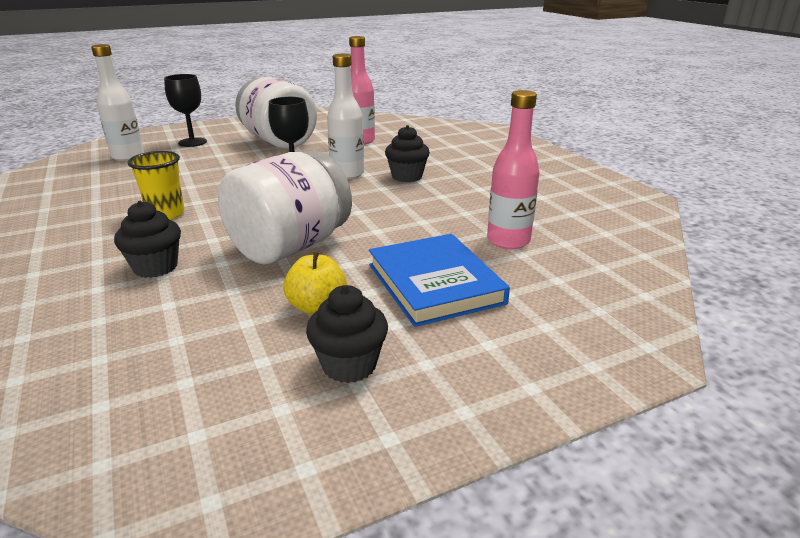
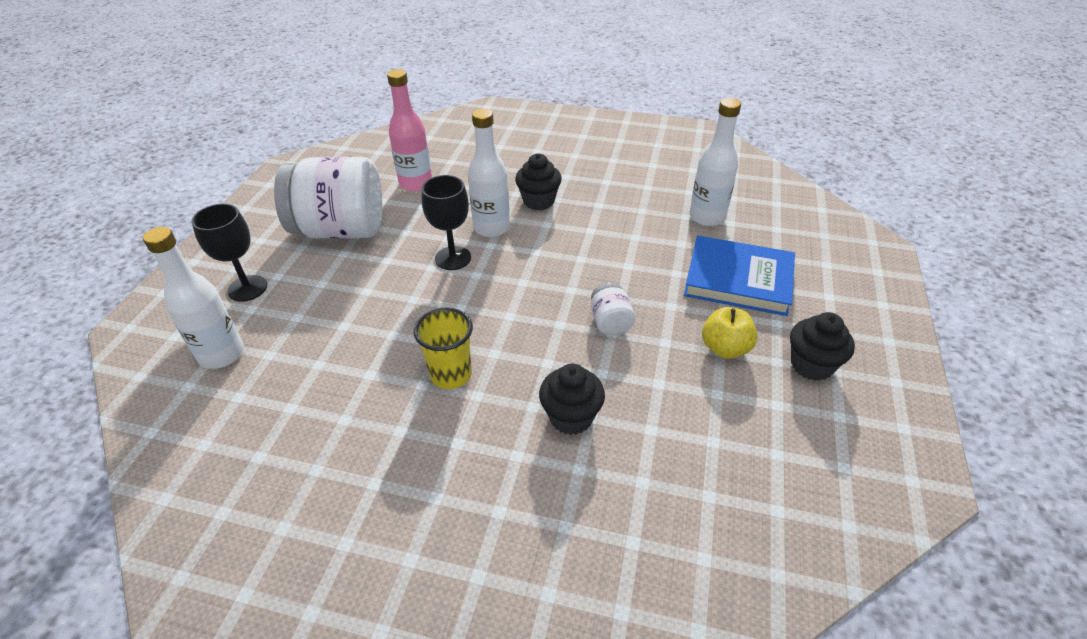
camera: 50 degrees left, 15 degrees up
(290, 246) = (610, 322): white jar -> white jar, size x0.42
(508, 241) = (707, 217): pink bottle -> white bottle

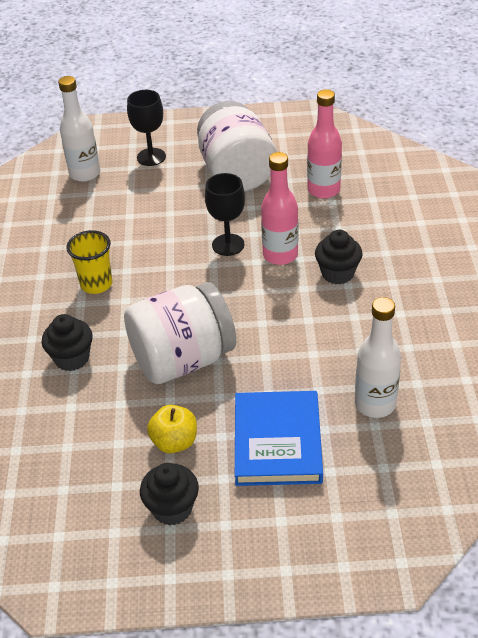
camera: 75 degrees right, 0 degrees up
(491, 228) = (280, 255): white bottle -> pink bottle
(610, 322) = (182, 360): white jar -> white jar, size x2.36

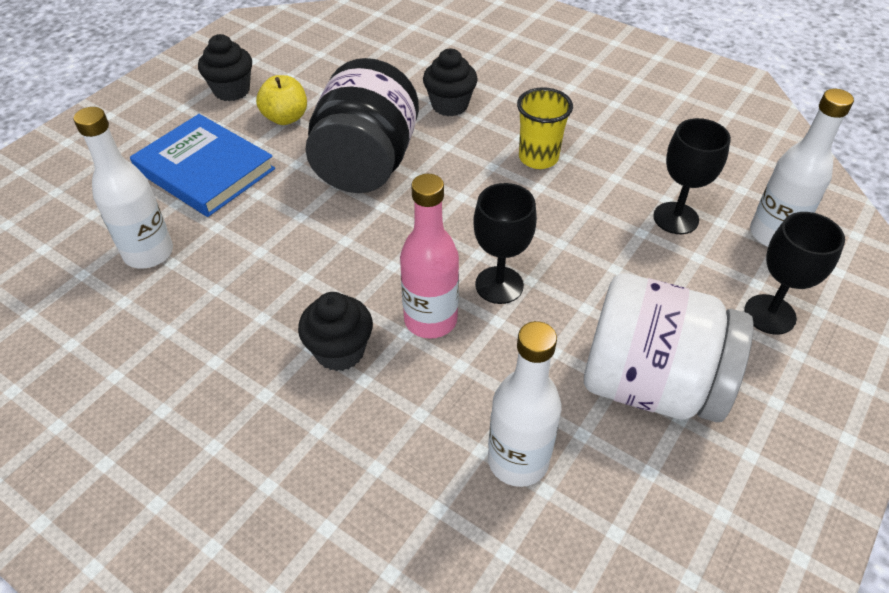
camera: 125 degrees right, 5 degrees up
(104, 209) = (676, 218): none -> black goblet
(182, 360) = (366, 164): white jar -> black jar
(323, 190) = (518, 460): pink bottle -> white bottle

